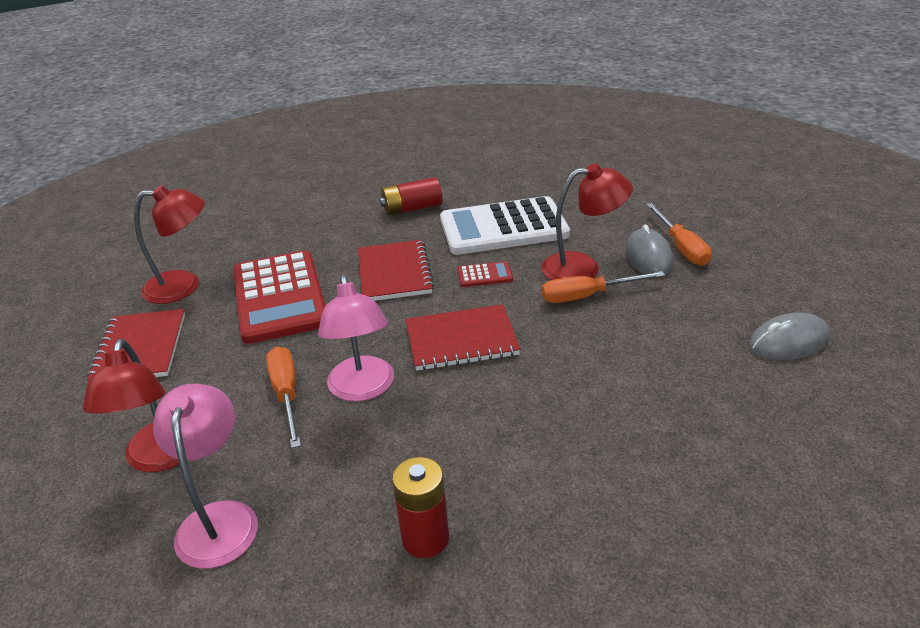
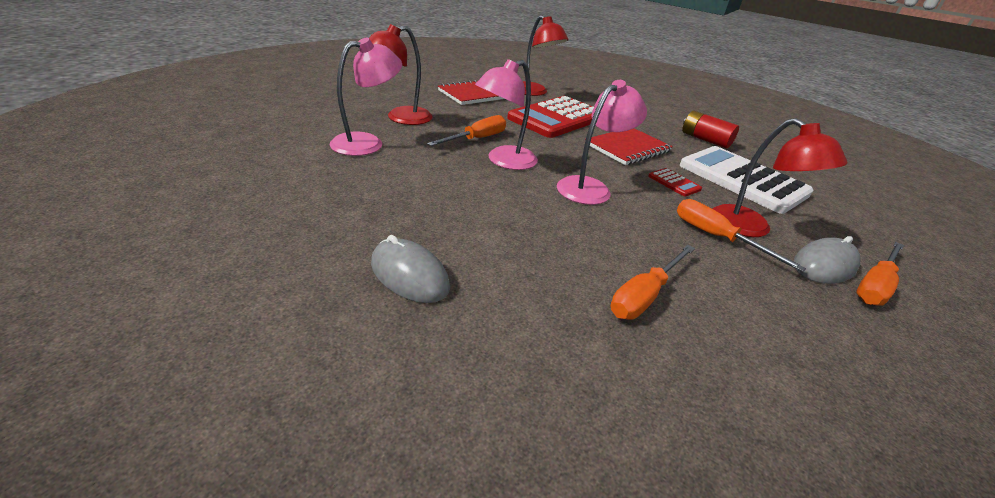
camera: 55 degrees right, 0 degrees up
(425, 538) = (388, 212): red battery -> none
(461, 340) = (590, 187): red notebook -> pink lamp
(650, 383) = (644, 295): none -> orange screwdriver
(789, 342) = (836, 404): grey mouse -> grey mouse (409, 275)

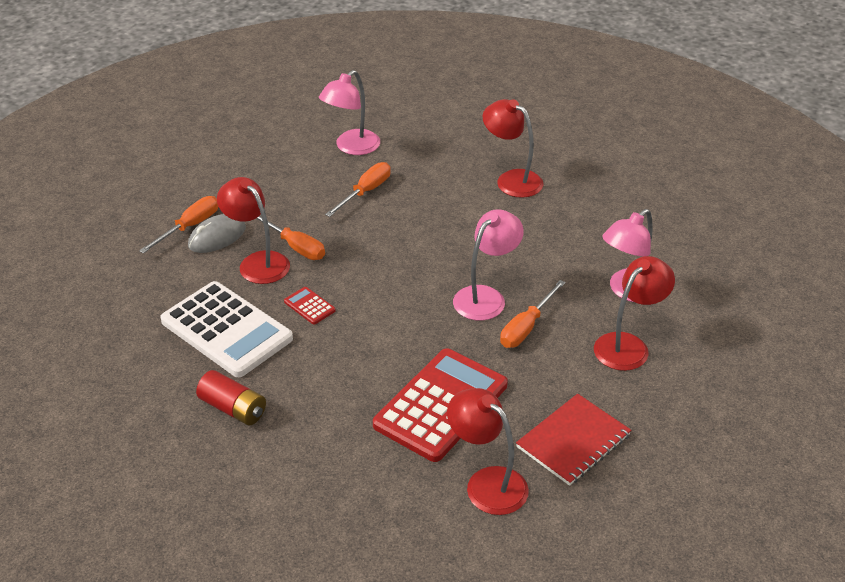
camera: 175 degrees right, 5 degrees up
(409, 275) = (511, 179): grey mouse -> red lamp
(590, 187) = (397, 280): pink lamp -> pink lamp (351, 147)
(627, 148) = (349, 357): red notebook -> none

